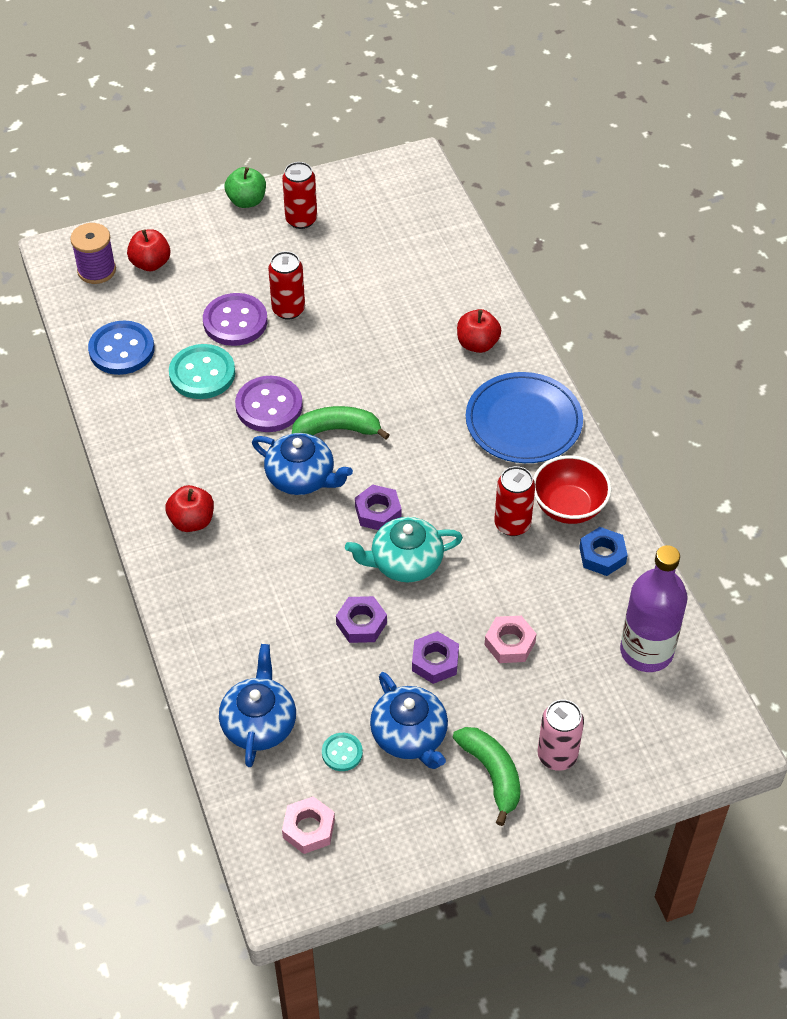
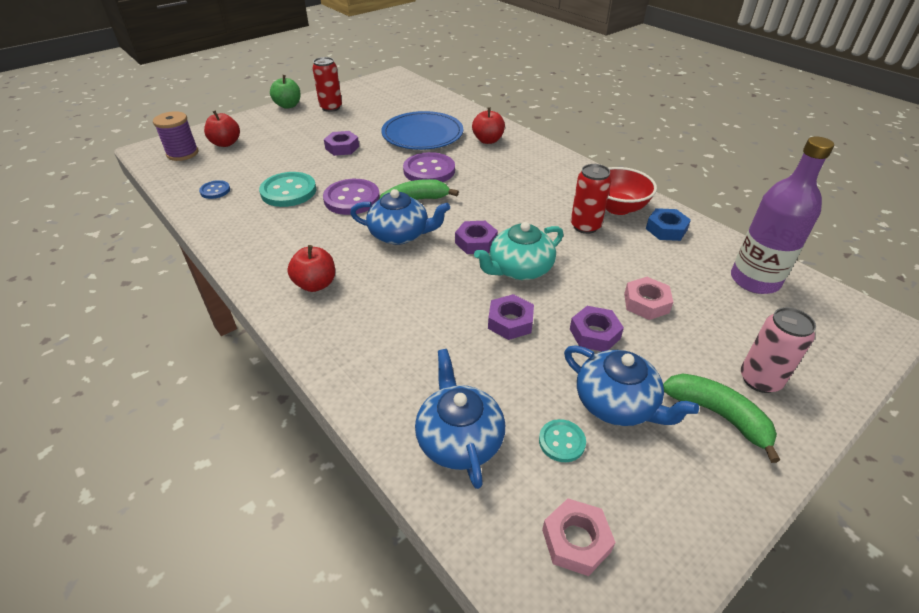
camera: 20 degrees left, 10 degrees down
(121, 350) = (215, 191): blue button -> blue button, size x0.53
(235, 321) = (304, 160): purple button -> purple button (429, 170)
(288, 309) = (342, 148): red can -> purple nut
(523, 421) = (548, 170): blue plate -> blue plate (422, 134)

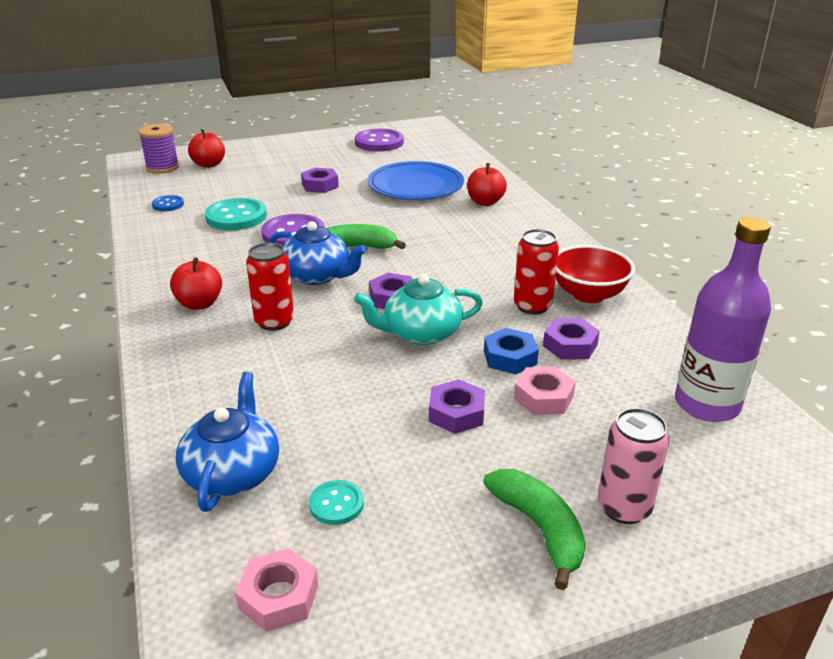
camera: 20 degrees right, 10 degrees down
(288, 105) = (295, 139): green apple -> none
(331, 107) = (337, 146): red can -> red can (274, 322)
(429, 170) = (395, 221): purple button -> purple button (379, 142)
(510, 322) = (370, 380): purple nut -> purple nut (570, 345)
(617, 404) = (427, 486): blue teapot -> none
(666, 229) = (632, 328): blue nut -> blue nut (510, 357)

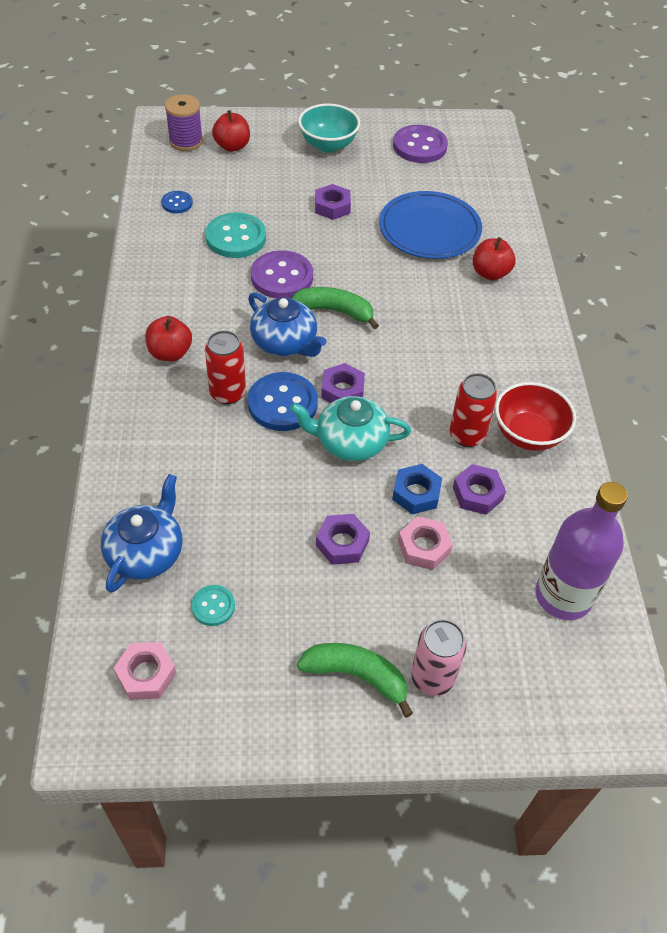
camera: 15 degrees right, 20 degrees up
(298, 152) = (328, 145): none -> turquoise bowl
(336, 318) = (282, 403): none -> blue button
(539, 528) = (356, 676): green banana -> green banana turned 60 degrees counterclockwise

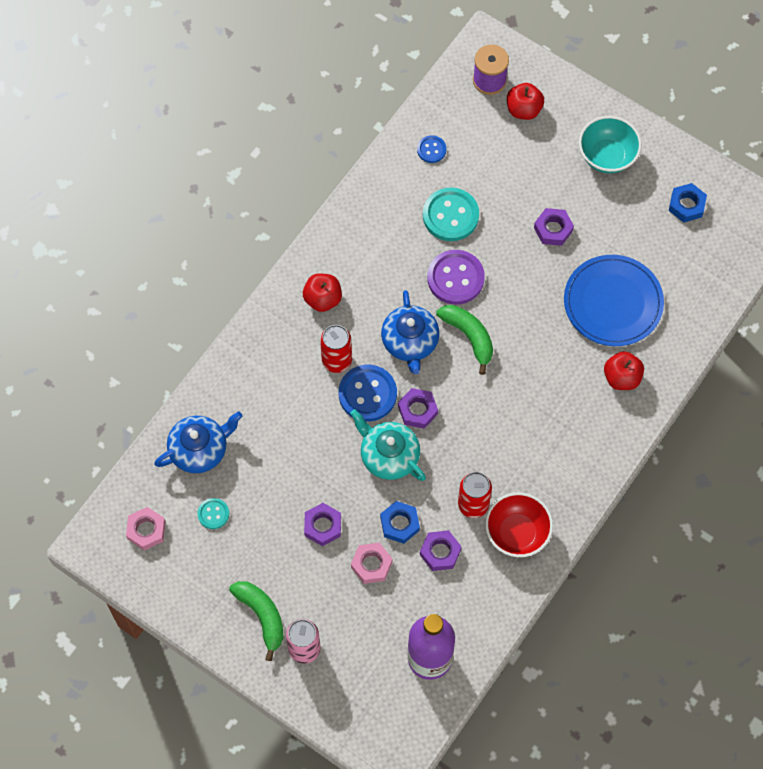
camera: 40 degrees right, 15 degrees up
(419, 146) = (686, 205): purple button -> blue nut

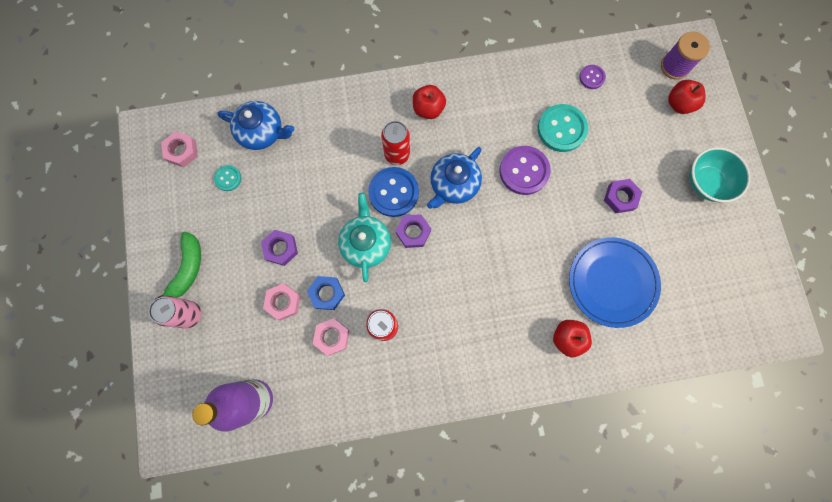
camera: 45 degrees right, 10 degrees up
(431, 150) = (591, 77): blue button -> purple button
(440, 552) = (332, 337): purple nut -> pink nut
(469, 336) = (494, 216): green banana -> none
(517, 533) = (392, 373): red bowl -> none
(686, 205) = (730, 264): blue nut -> none

